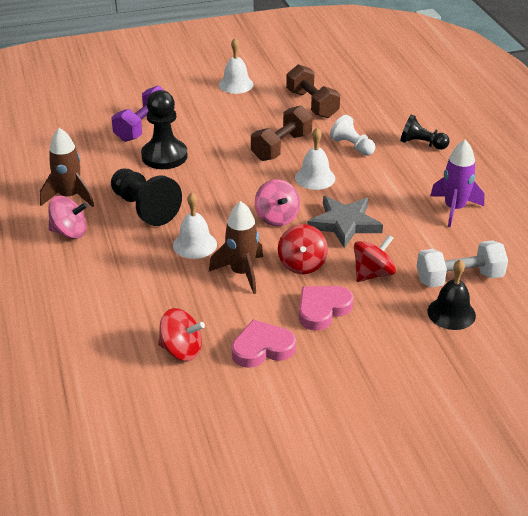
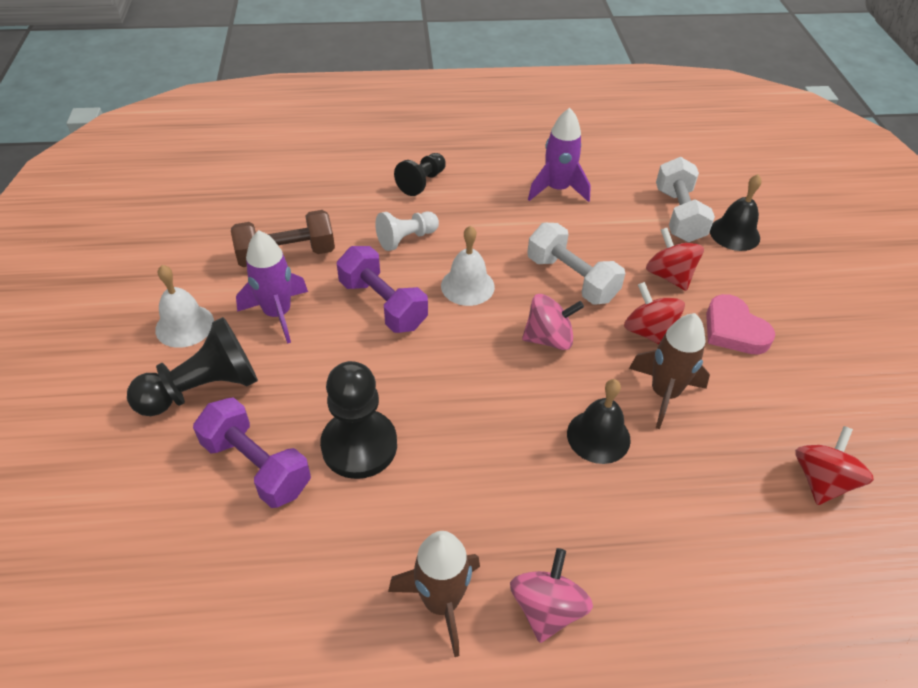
camera: 80 degrees left, 10 degrees up
(144, 208) = (498, 489): black pawn -> black pawn (203, 389)
(195, 244) = (598, 436): white bell -> black bell
(257, 111) = (278, 314): none -> purple rocket
(262, 348) = (807, 397): pink heart -> none
(281, 147) = (383, 305): brown dumbbell -> purple dumbbell
(302, 264) = (649, 332): red spinning top -> red spinning top turned 135 degrees counterclockwise
(344, 223) = (571, 279): grey star -> white dumbbell

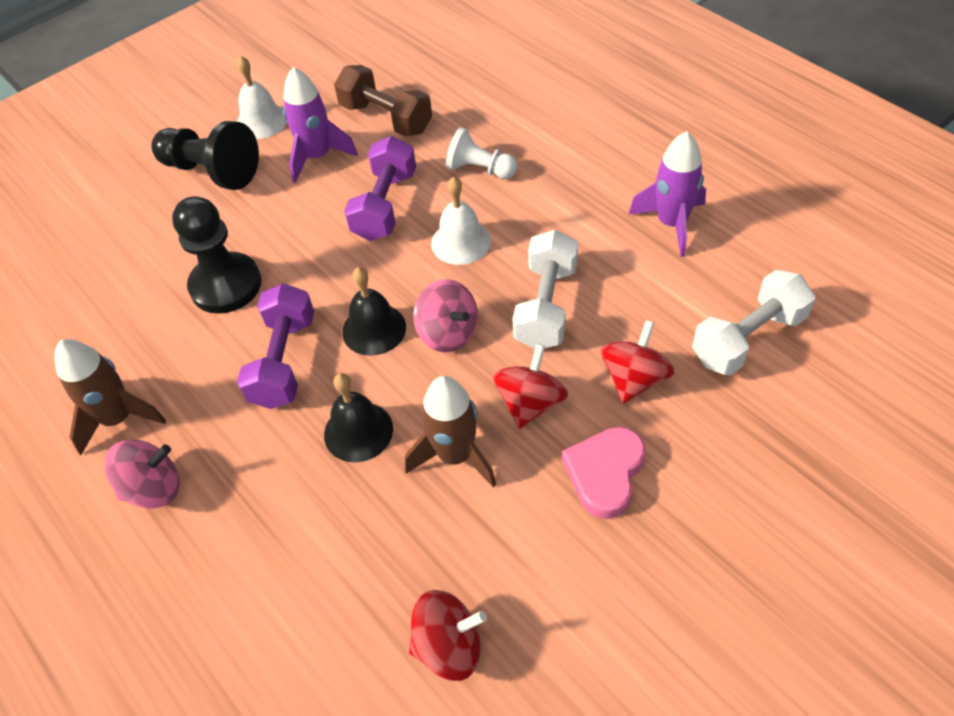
camera: 60 degrees right, 5 degrees up
(257, 466) = (166, 244): purple dumbbell -> purple dumbbell (284, 361)
(422, 182) = (567, 132): black pawn -> none
(734, 234) = (774, 403): black bell -> black bell (374, 329)

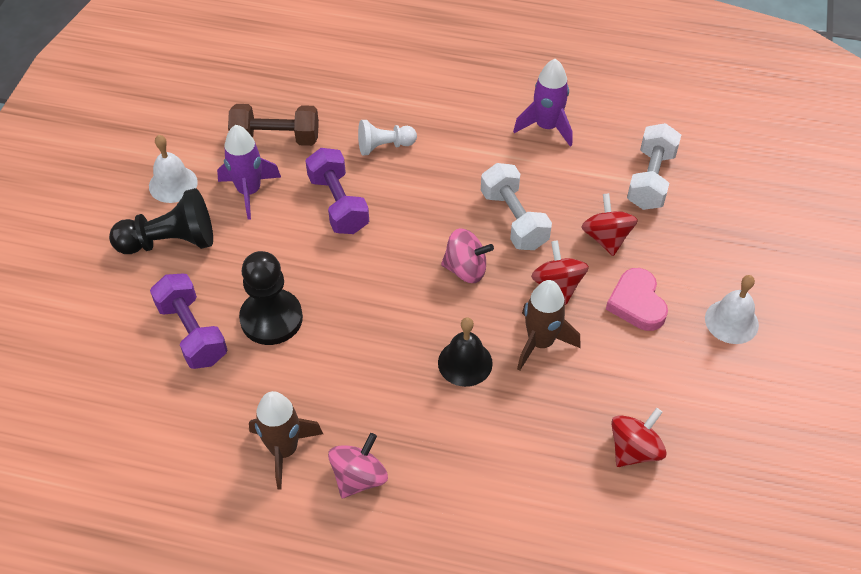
camera: 40 degrees left, 0 degrees up
(284, 361) = (369, 347): purple dumbbell -> purple dumbbell (192, 332)
(374, 329) = (412, 293): black bell -> none
(461, 242) = (418, 204): white bell -> white bell (731, 321)

